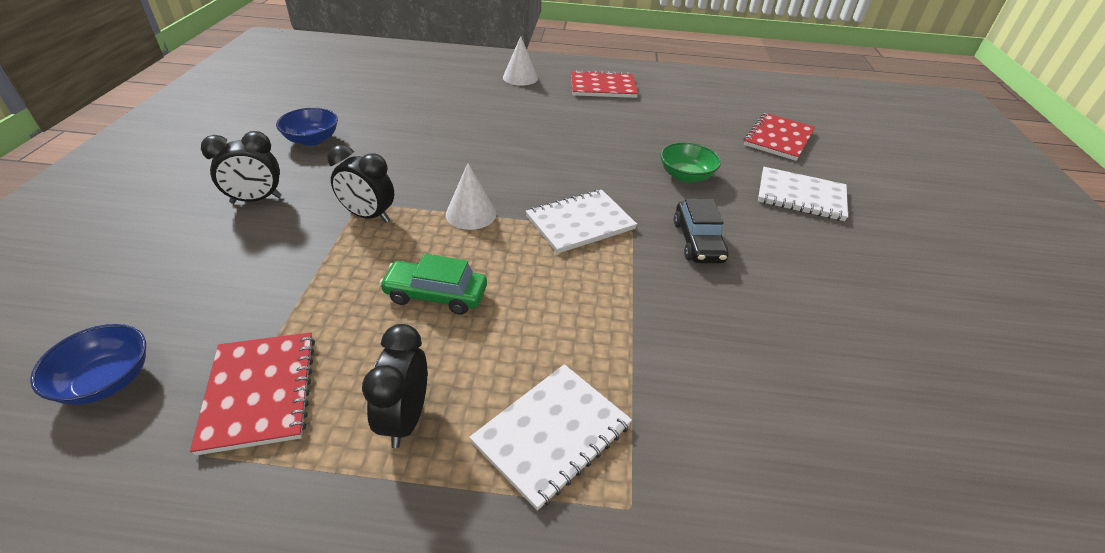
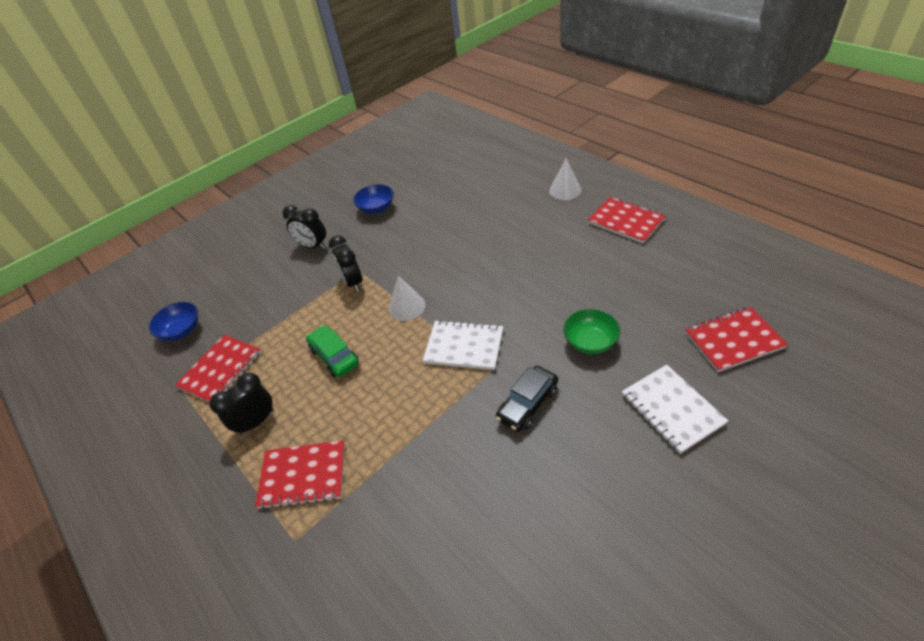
camera: 50 degrees right, 5 degrees up
(552, 434) = (303, 475): white notebook -> red notebook

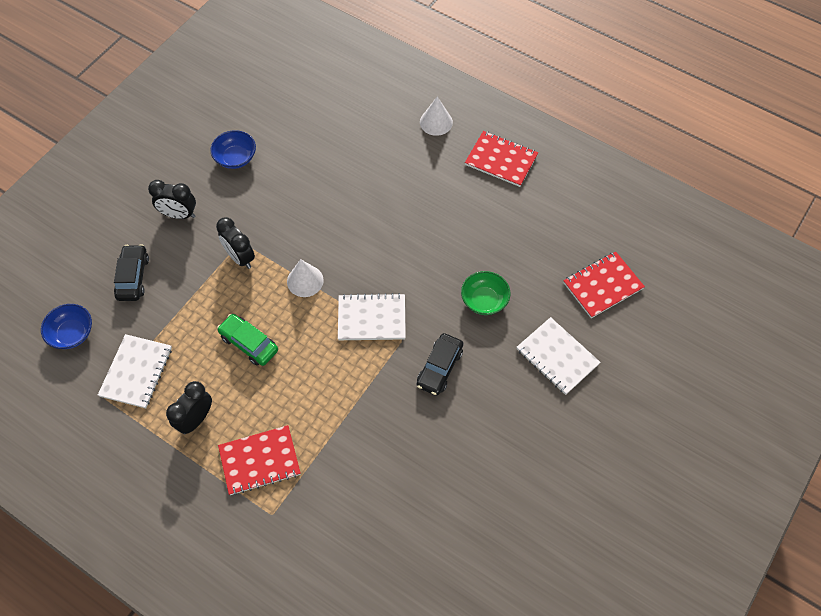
camera: 20 degrees left, 15 degrees up
(220, 370) = (136, 372): red notebook -> white notebook
(254, 290) = (133, 277): none -> black car

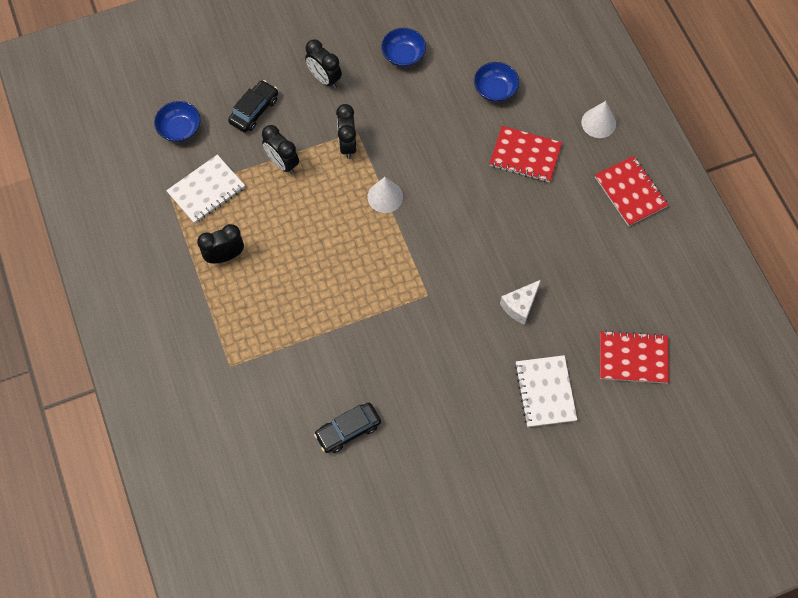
camera: 35 degrees right, 5 degrees up
(192, 306) = (282, 163): none -> black clock
(249, 343) = (305, 221): green car -> none
(259, 461) = (249, 319): red notebook -> red notebook (525, 155)
(334, 143) = (495, 90): none -> blue bowl
(371, 318) = (416, 262): white notebook -> none
(439, 368) = (440, 337): black car -> black car (348, 430)
(484, 300) = (520, 306): green bowl -> white cheese

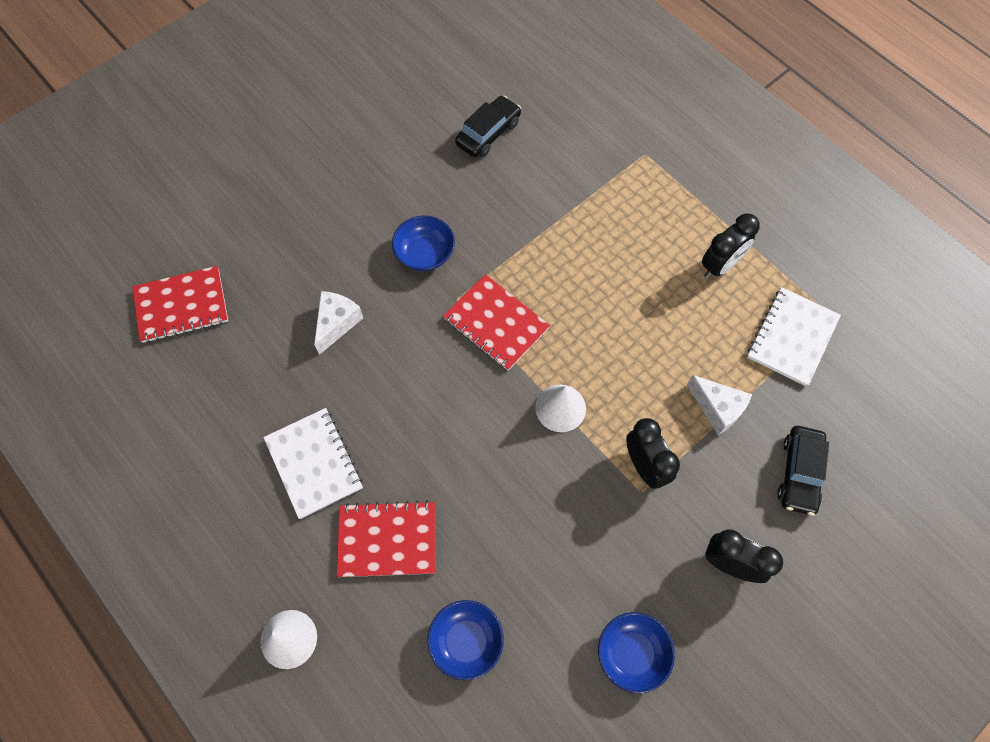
camera: 160 degrees right, 0 degrees up
(180, 129) = (879, 409): blue bowl -> blue bowl (425, 253)
(282, 163) = (717, 408): black clock -> white cheese
(545, 392) = (281, 236): white notebook -> white notebook (314, 463)
(630, 192) = (219, 534): red notebook -> red notebook (496, 323)

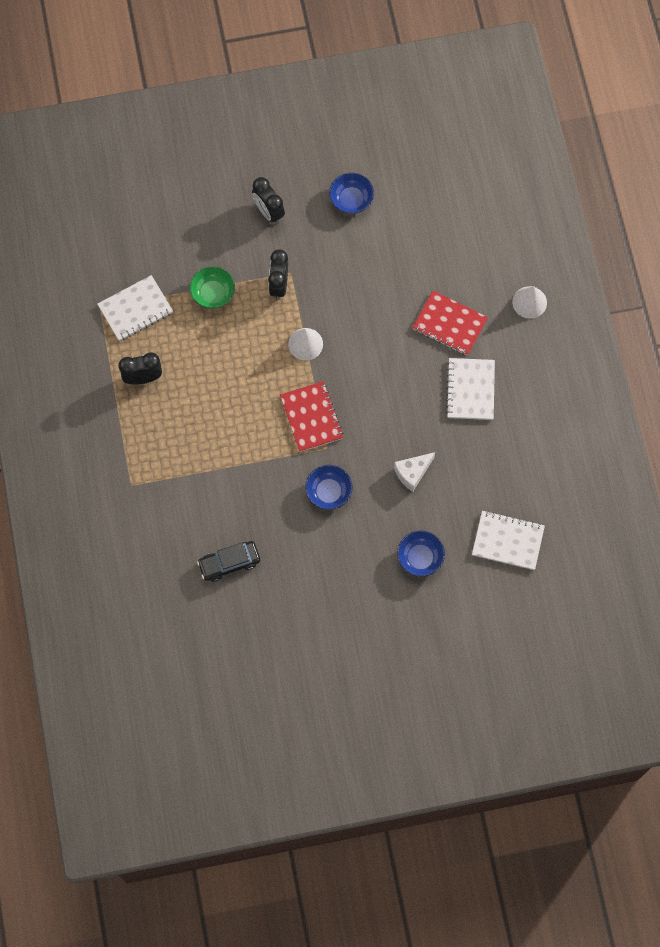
camera: 150 degrees left, 5 degrees up
(181, 306) = (508, 541): red notebook -> white notebook
(466, 641) = (435, 251): blue bowl -> blue bowl (420, 557)
(717, 408) = (213, 293): white cheese -> green bowl
(799, 473) = (194, 235): black car -> none

